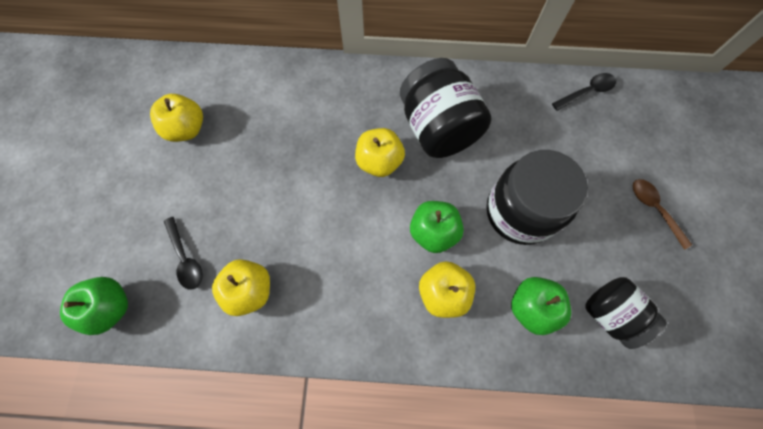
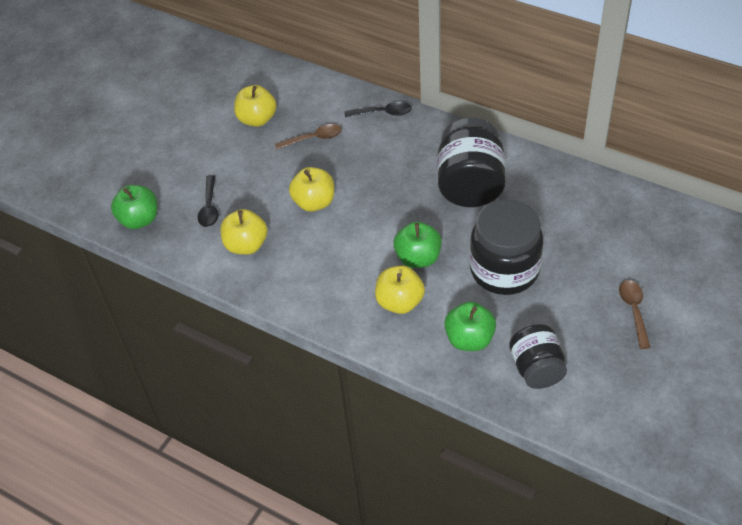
camera: 30 degrees right, 20 degrees down
(258, 131) = (313, 138): none -> brown spoon
(379, 162) = (402, 193): yellow apple -> yellow apple (314, 202)
(587, 92) = (632, 201): black spoon -> black spoon (383, 113)

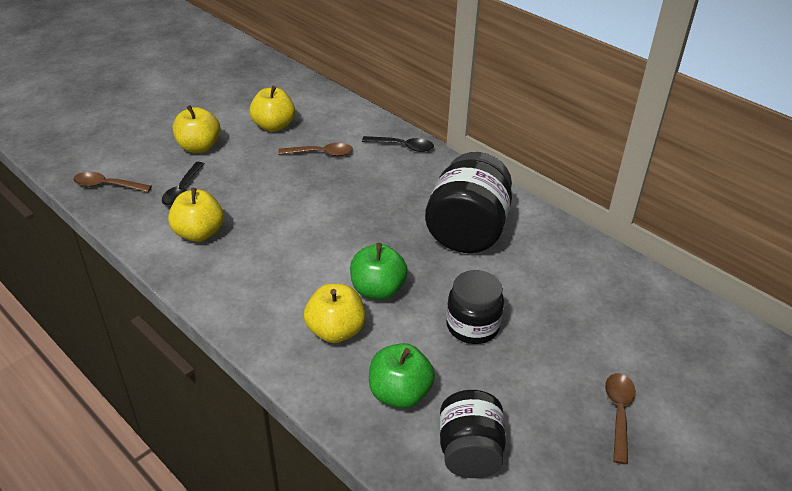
camera: 10 degrees right, 10 degrees down
(139, 220) = (107, 185): green apple -> brown spoon
(314, 202) = (291, 210): yellow apple -> yellow apple (199, 147)
(504, 270) = (472, 326): black jar -> black jar, size x0.63

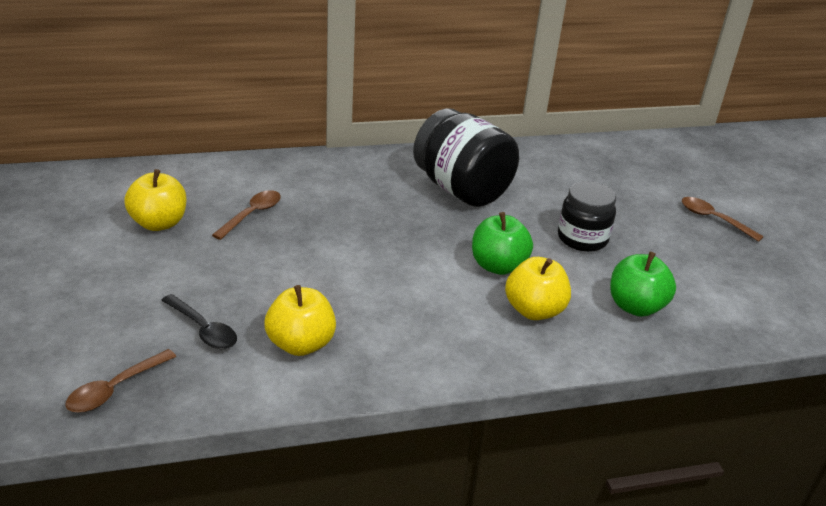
camera: 60 degrees left, 5 degrees down
(199, 147) = (129, 288): yellow apple -> none
(403, 146) = (300, 167): black spoon -> none
(469, 451) = (717, 298): black jar -> none

